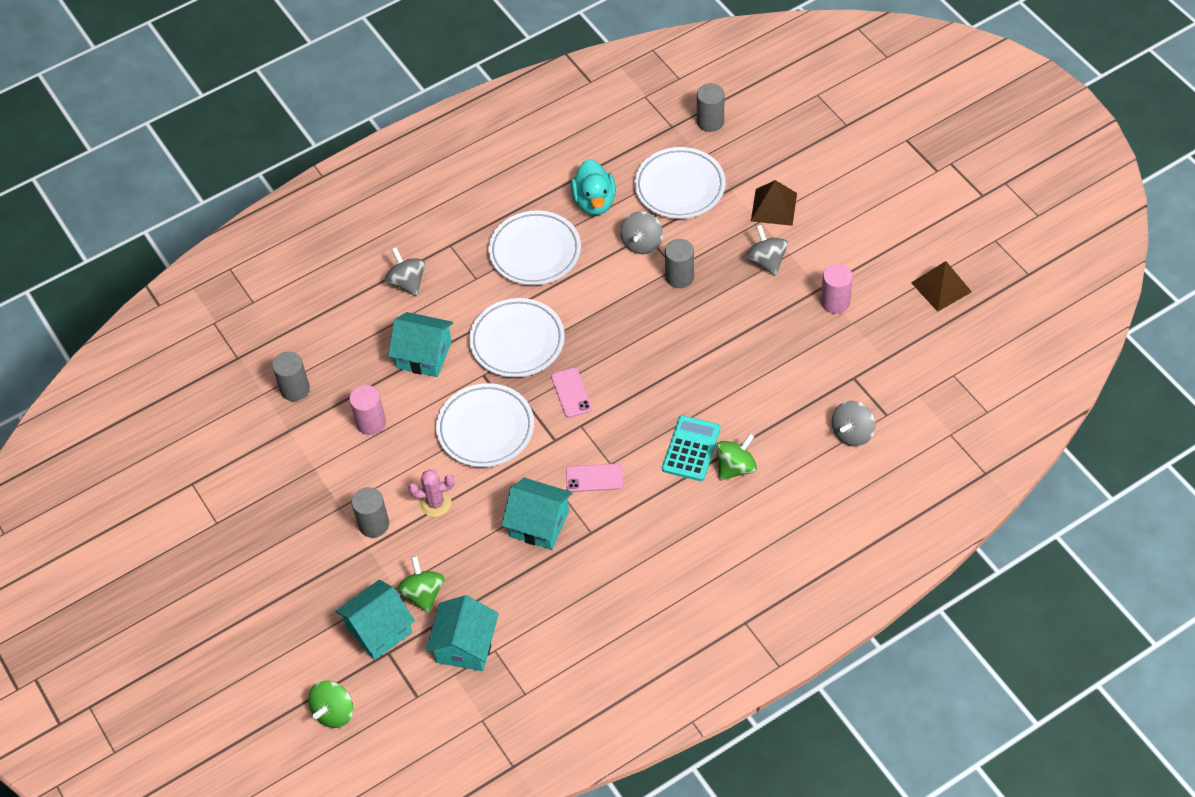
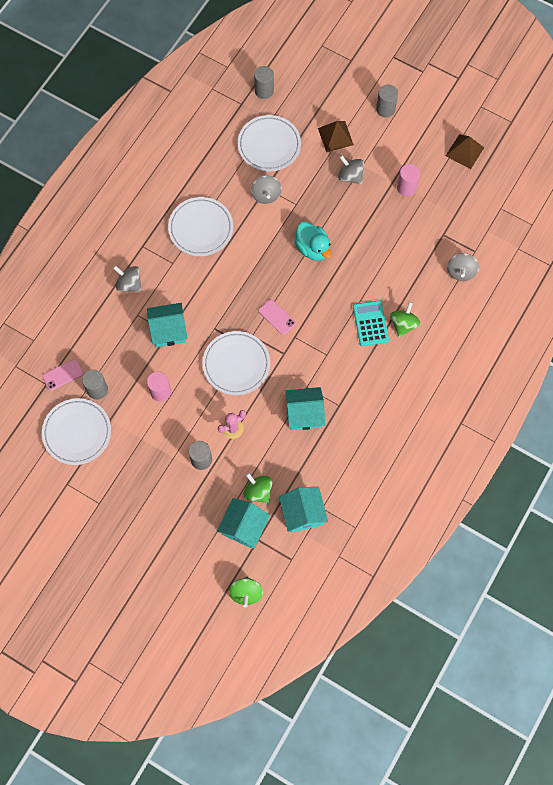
camera: 30 degrees left, 15 degrees up
(517, 341) = (223, 296): white plate -> white plate (77, 433)
(594, 202) = (220, 177): turquoise duck -> turquoise duck (313, 248)
(594, 478) = (322, 368): pink phone -> pink phone (63, 375)
(679, 277) = (302, 209): grey cylinder -> grey cylinder (385, 109)

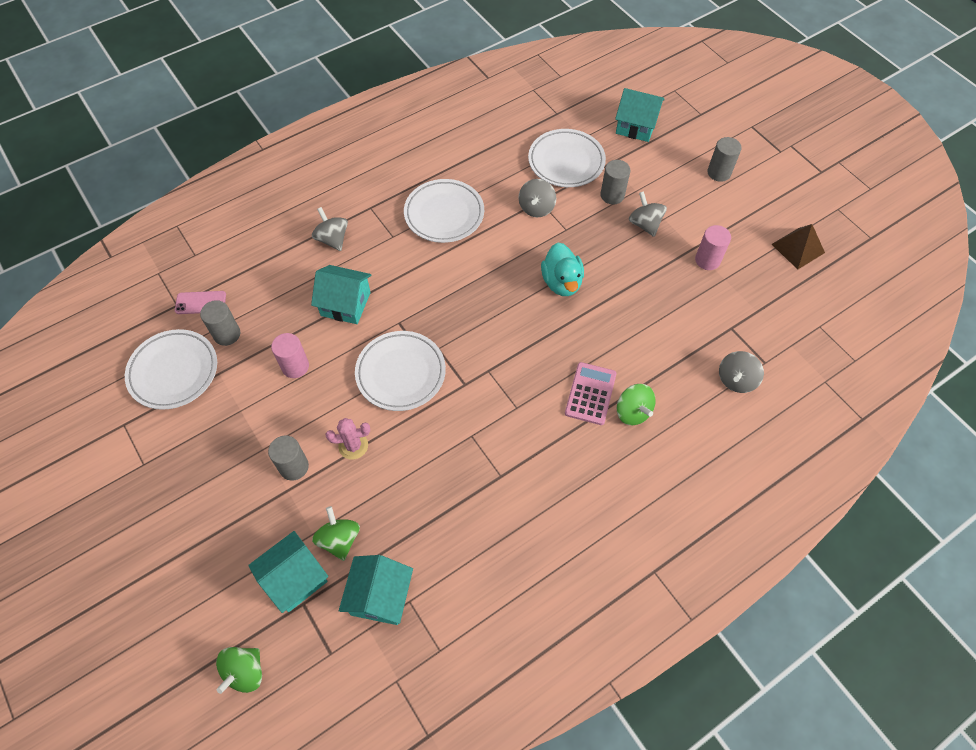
camera: 25 degrees right, 10 degrees down
(264, 91) = (588, 110): grey cylinder -> grey cylinder (612, 195)
(277, 317) = (478, 340): pink phone -> none
(304, 413) = (451, 467): turquoise house -> turquoise house (636, 126)
(335, 136) = (647, 179): brown pyramid -> none
(370, 323) = (590, 393): turquoise calculator -> pink calculator
(403, 324) = (632, 412): green spinning top -> green spinning top turned 105 degrees clockwise

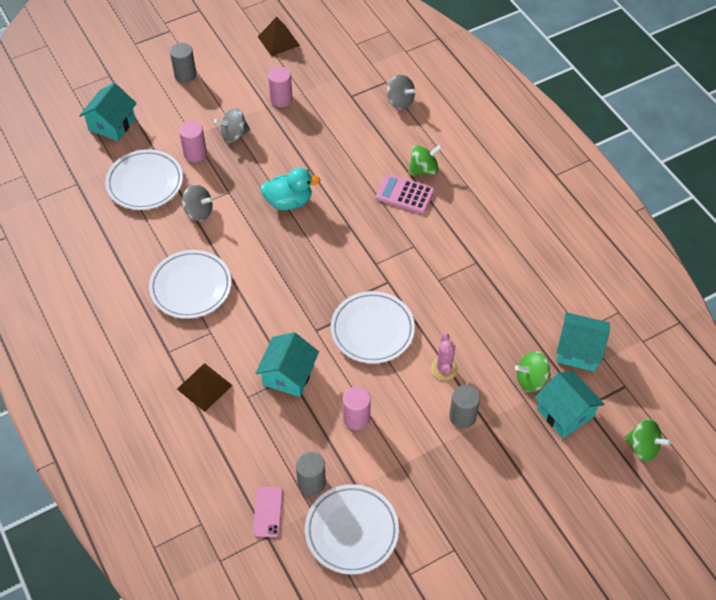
camera: 85 degrees left, 5 degrees down
(332, 239) = (204, 387): grey spinning top -> brown pyramid
(612, 195) = (195, 153): grey cylinder -> pink cylinder

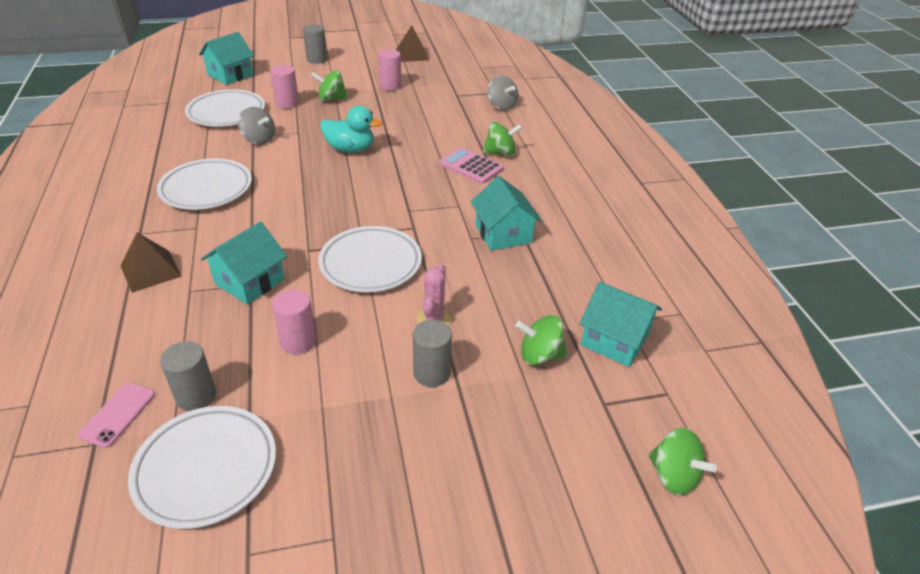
camera: 15 degrees right, 15 degrees down
(234, 135) = (331, 99): grey spinning top -> green spinning top
(565, 413) = (572, 403): turquoise house -> turquoise house (503, 234)

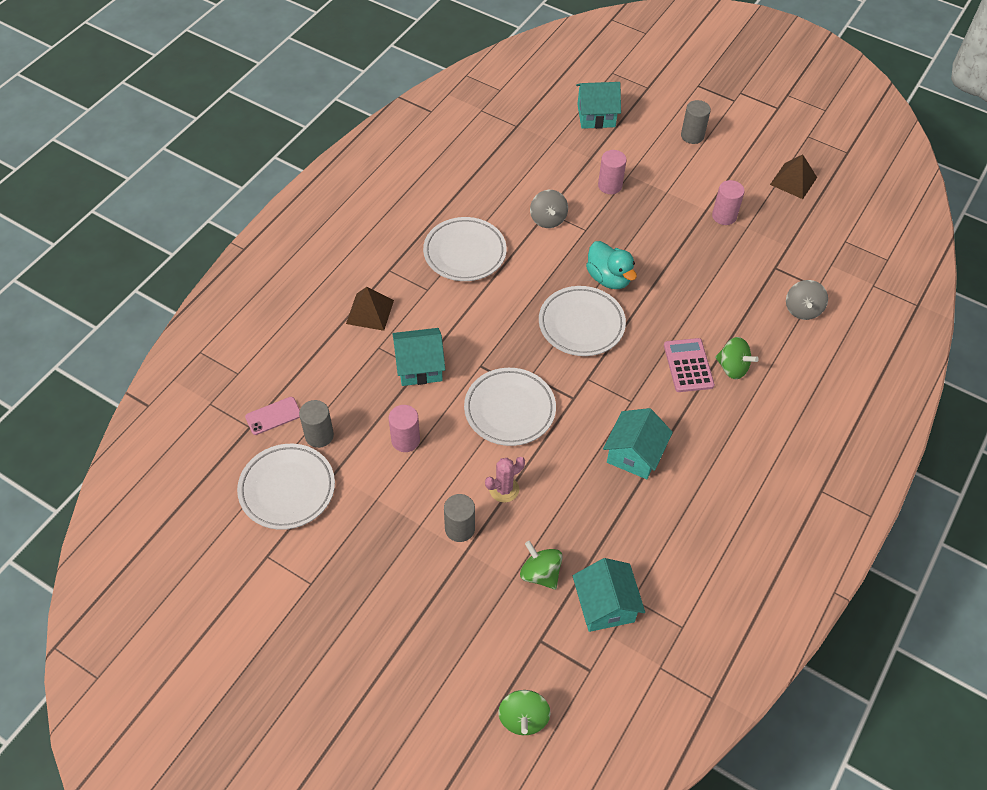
camera: 45 degrees right, 15 degrees up
(226, 113) = (551, 168): white plate -> white plate (581, 324)
(331, 99) = (653, 202): green spinning top -> none

